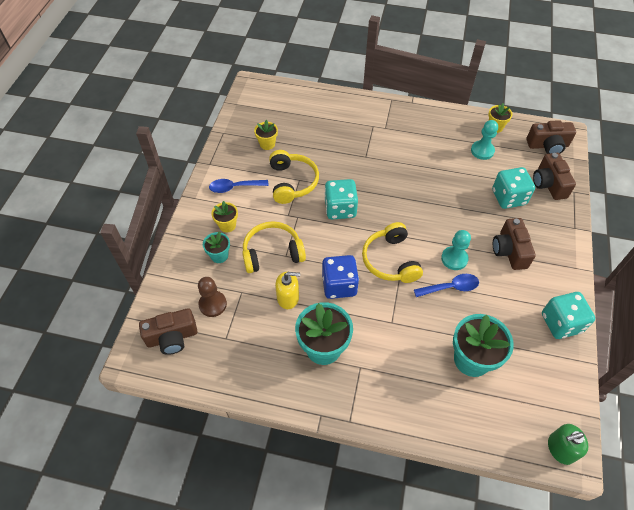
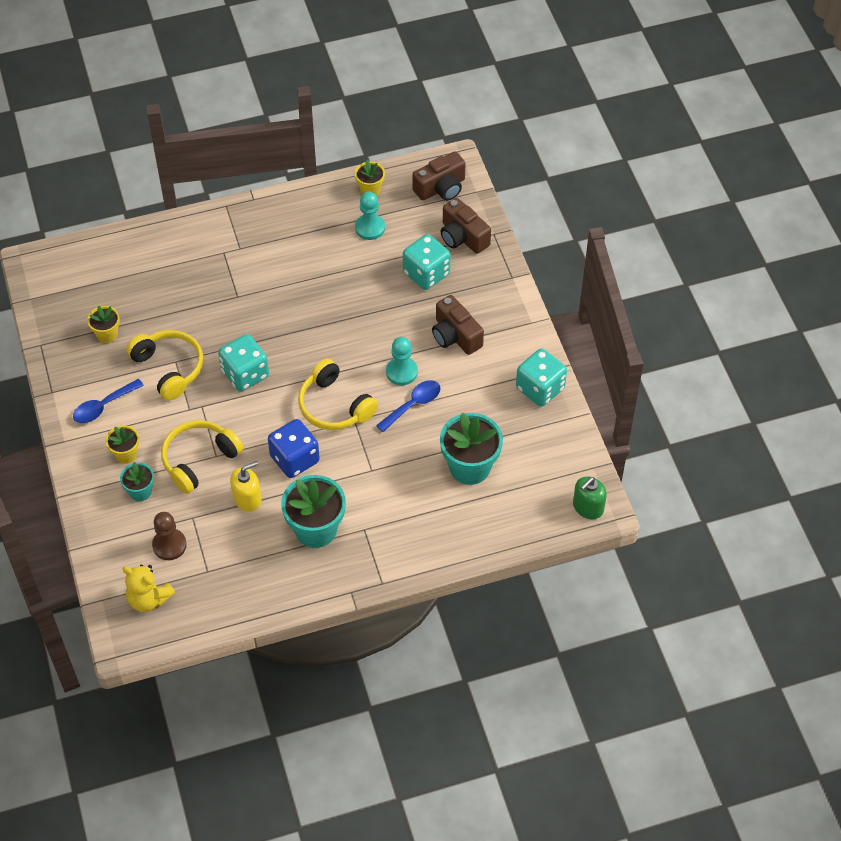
camera: 30 degrees left, 0 degrees up
(172, 337) = (149, 599): brown camera -> yellow teddy bear

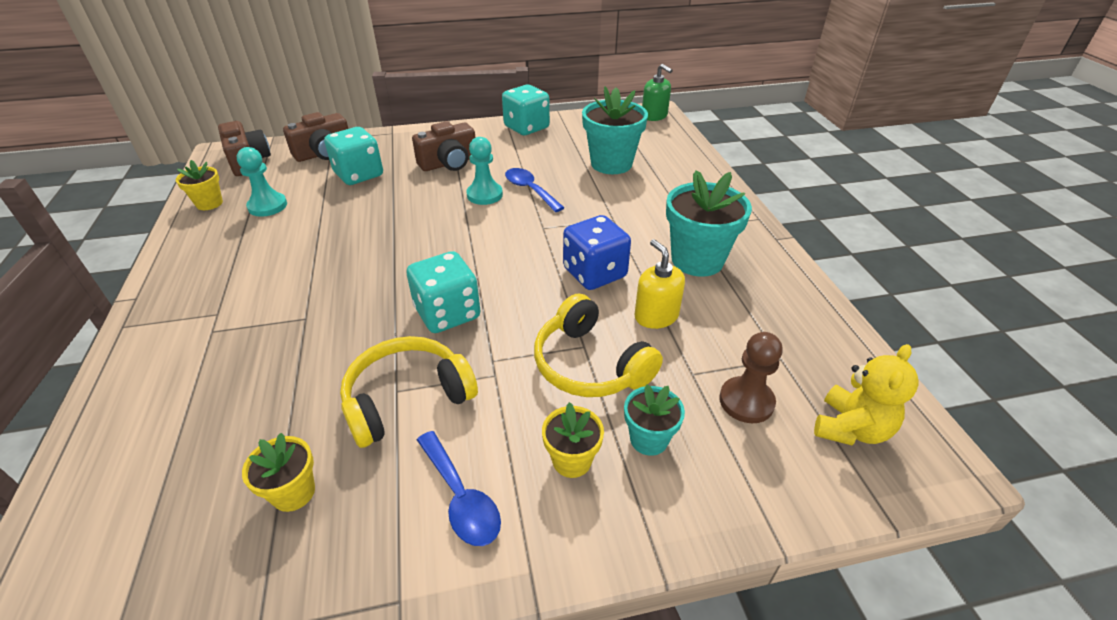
camera: 85 degrees left, 15 degrees down
(334, 406) = (520, 240): yellow headphones -> none

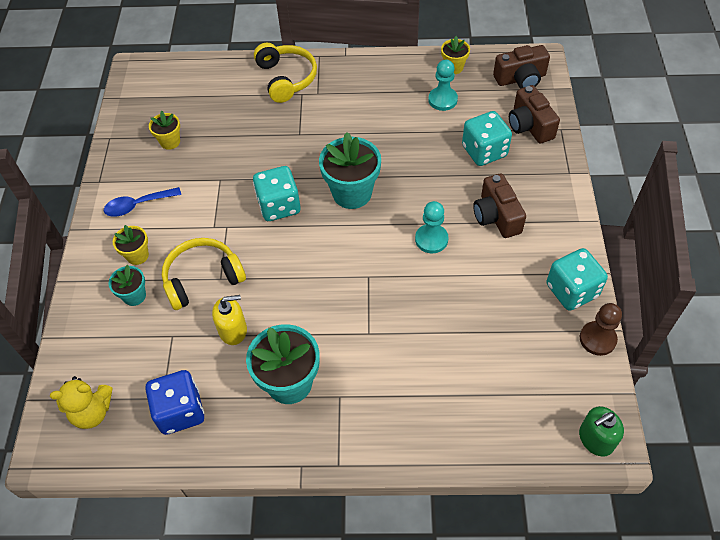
camera: 105 degrees right, 15 degrees up
(407, 398) = (212, 184): yellow headphones -> yellow headphones (286, 78)
(530, 190) = (433, 275): blue spoon -> none
(594, 273) = (295, 301): blue dice -> blue dice (180, 411)
(611, 164) = (473, 357): turquoise flower pot -> turquoise flower pot (352, 193)
(746, 401) = (137, 359): brown pawn -> brown pawn (597, 339)
(850, 428) = (92, 412): yellow teddy bear -> yellow teddy bear turned 60 degrees counterclockwise

